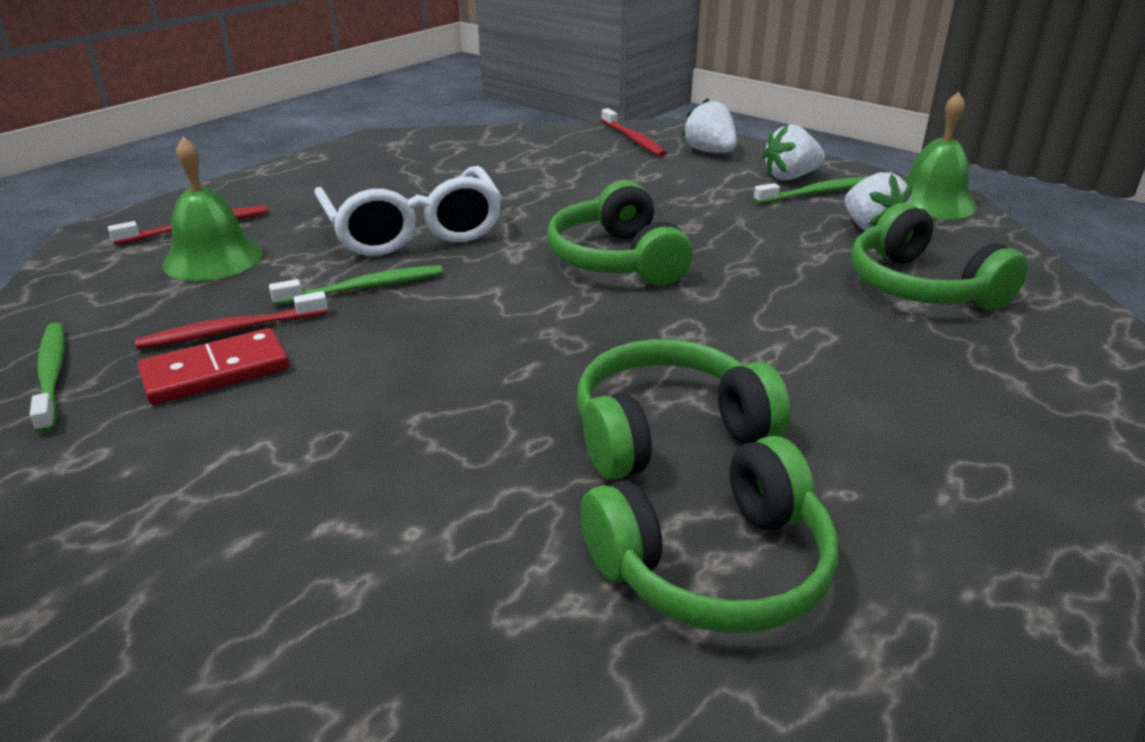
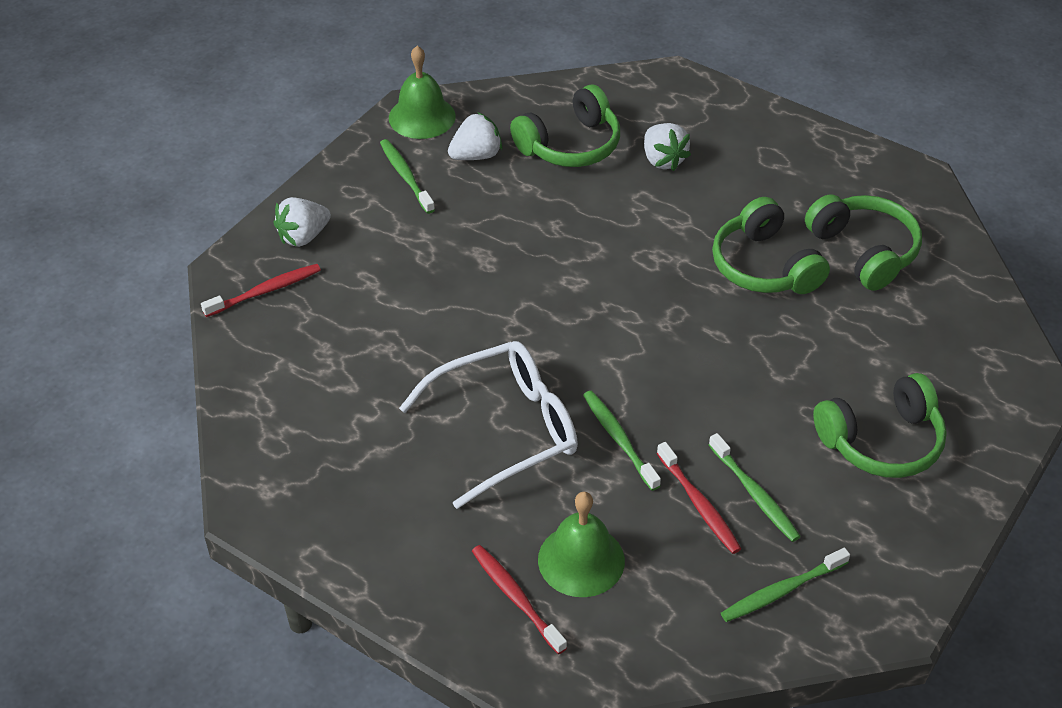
camera: 95 degrees left, 15 degrees up
(216, 372) = (754, 494): red domino -> green toothbrush
(617, 259) = (548, 294): green headphones -> green headphones (881, 441)
(790, 177) = (369, 189): white strawberry -> white strawberry (663, 160)

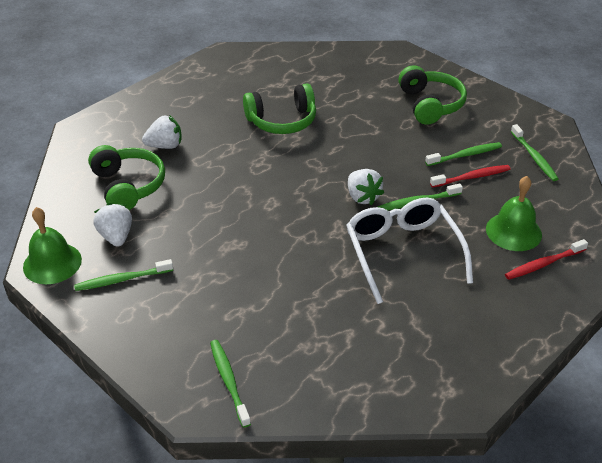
camera: 80 degrees left, 5 degrees down
(265, 291) = (229, 381): red toothbrush -> green toothbrush
(303, 236) = (170, 351): white strawberry -> white strawberry (362, 197)
(864, 251) = (281, 83): green headphones -> none

